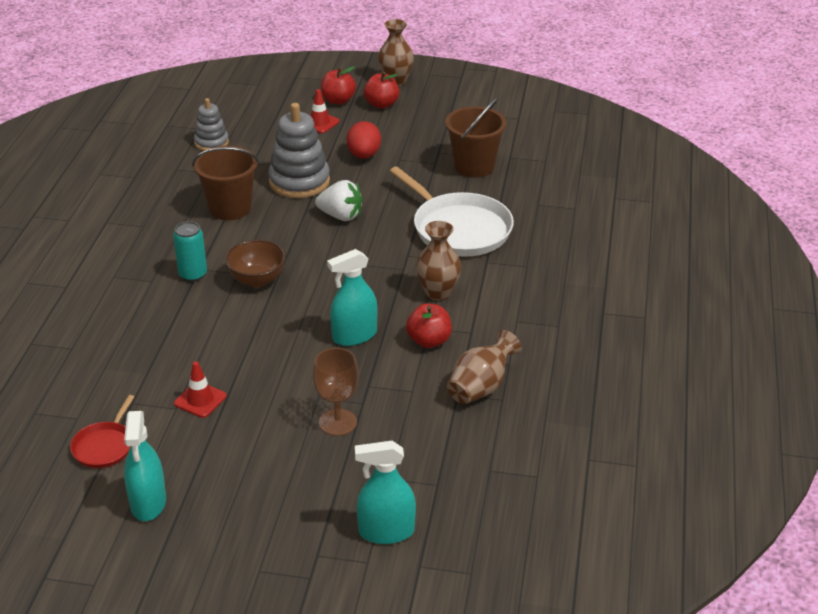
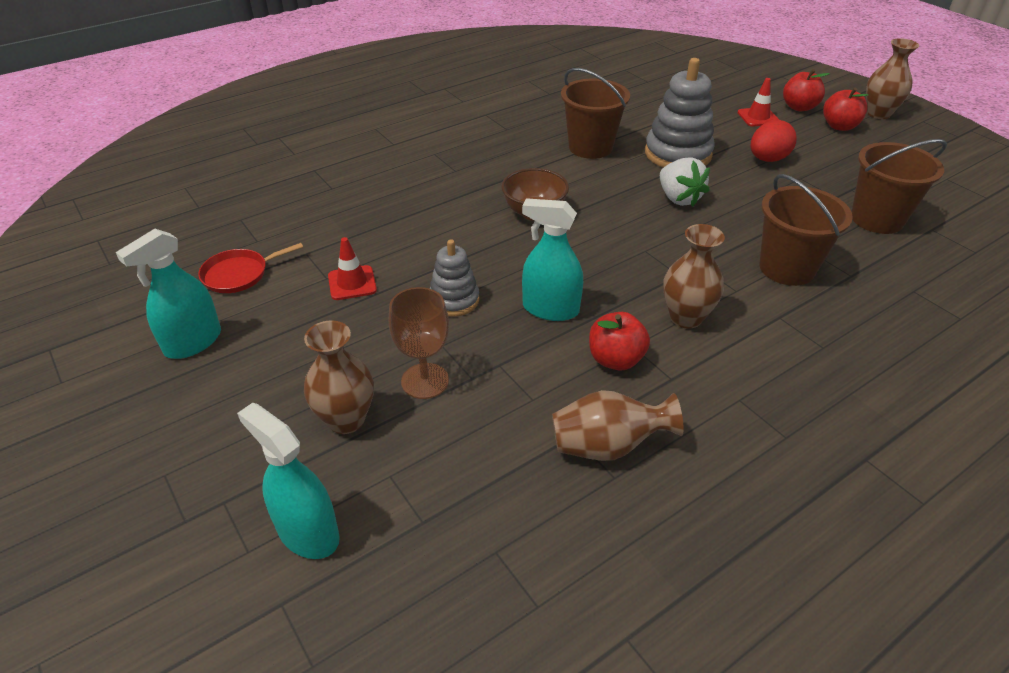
camera: 45 degrees right, 5 degrees up
(193, 274) = (491, 182): turquoise can -> none
(211, 142) = (643, 94): grey stacking toy -> grey stacking toy (454, 300)
(323, 471) = (346, 420): none -> brown vase
(458, 229) = (787, 268): white pan -> brown bucket

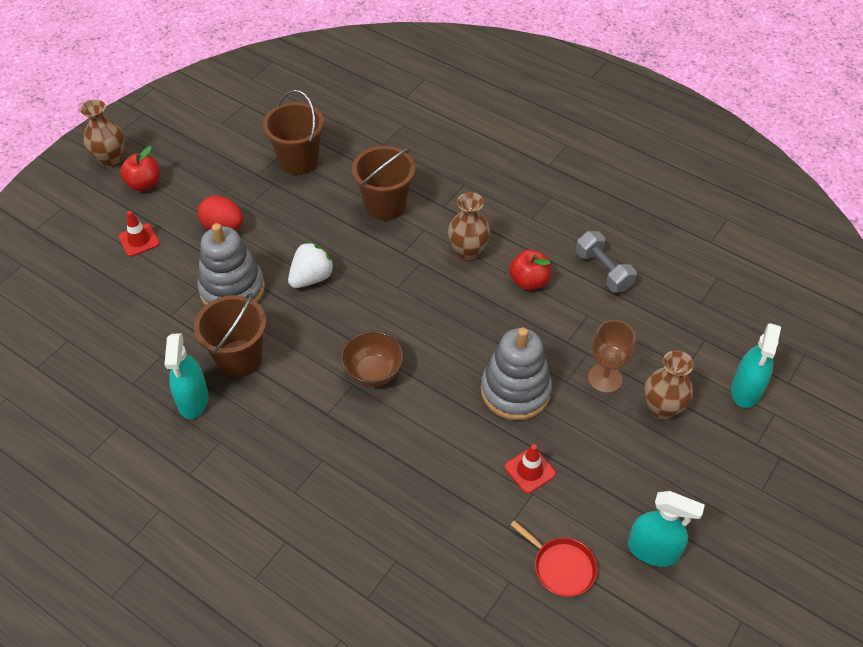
camera: 110 degrees left, 10 degrees up
(454, 300) = (515, 391): grey stacking toy -> grey stacking toy, size x1.70
(550, 309) = (496, 328): turquoise spray bottle -> turquoise spray bottle (193, 400)
(607, 446) = (603, 271): brown vase -> grey dumbbell
(799, 107) = (109, 212): red apple -> none

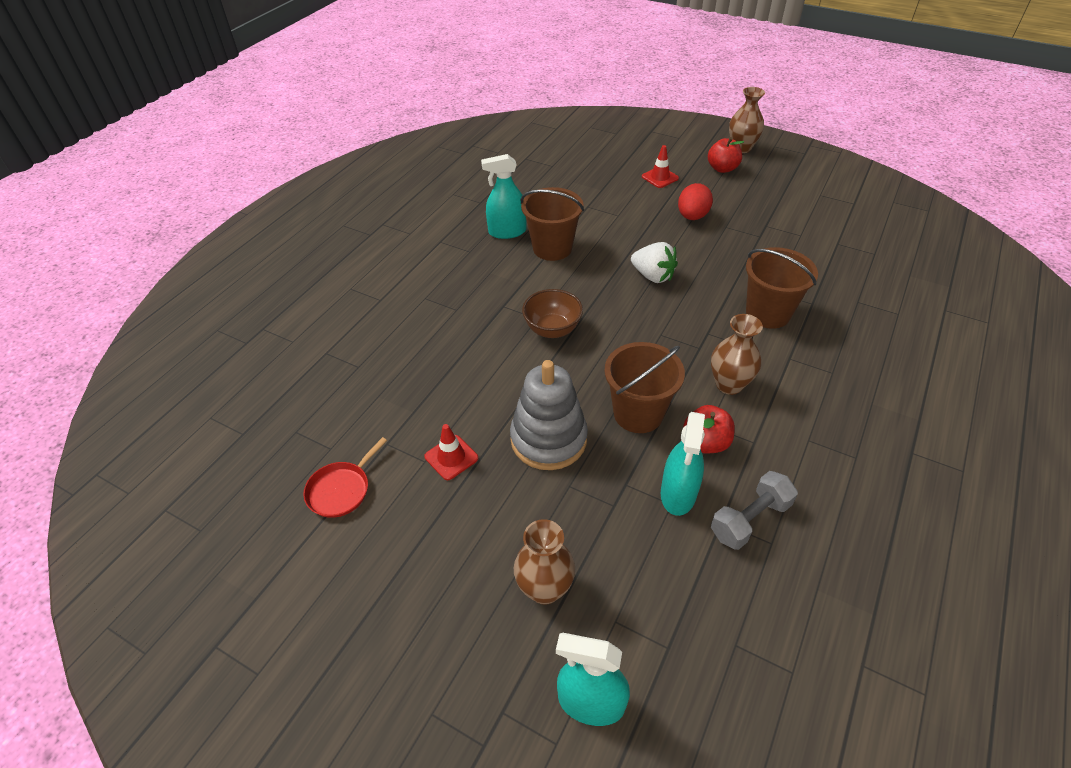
camera: 85 degrees right, 5 degrees down
(232, 289) = (624, 233): grey stacking toy -> none
(299, 160) = (798, 247): brown bucket -> brown bucket (638, 413)
(605, 378) = (580, 524): brown goblet -> none
(653, 550) = (354, 576): turquoise spray bottle -> turquoise spray bottle (678, 494)

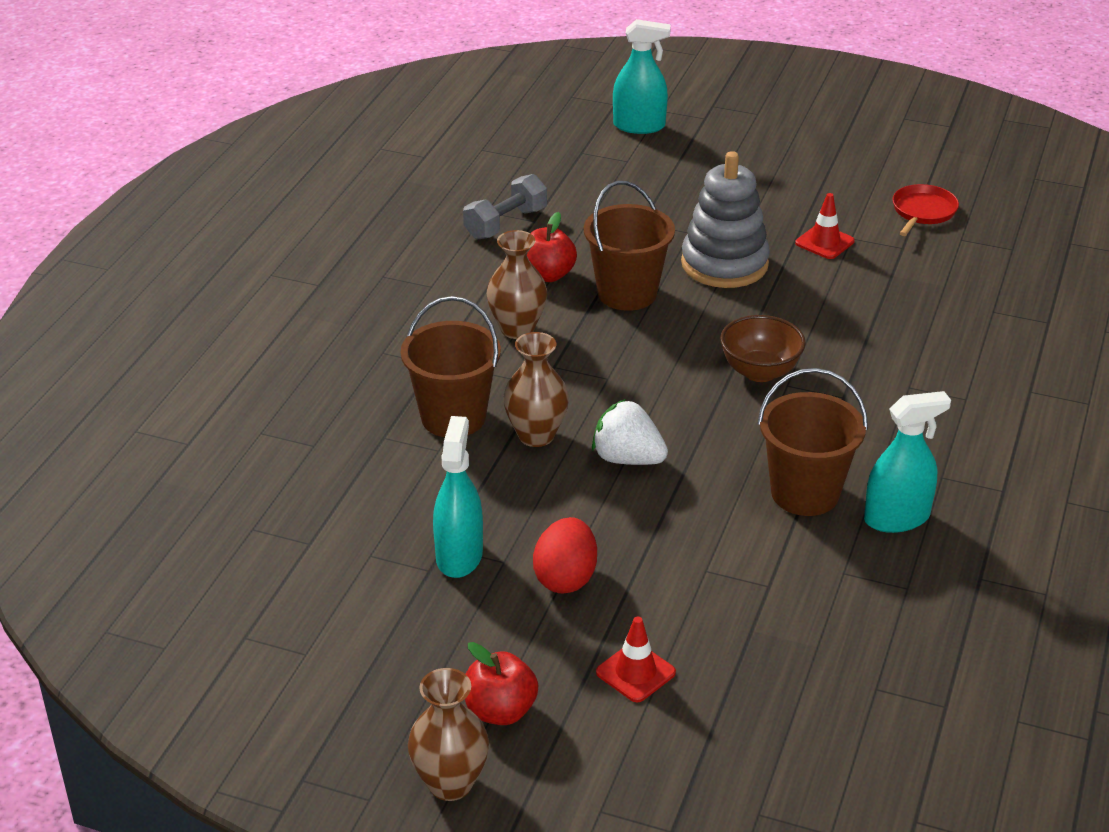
camera: 170 degrees right, 10 degrees down
(544, 588) = (693, 171): brown vase -> brown vase (536, 435)
(678, 494) = (577, 235): turquoise spray bottle -> turquoise spray bottle (459, 556)

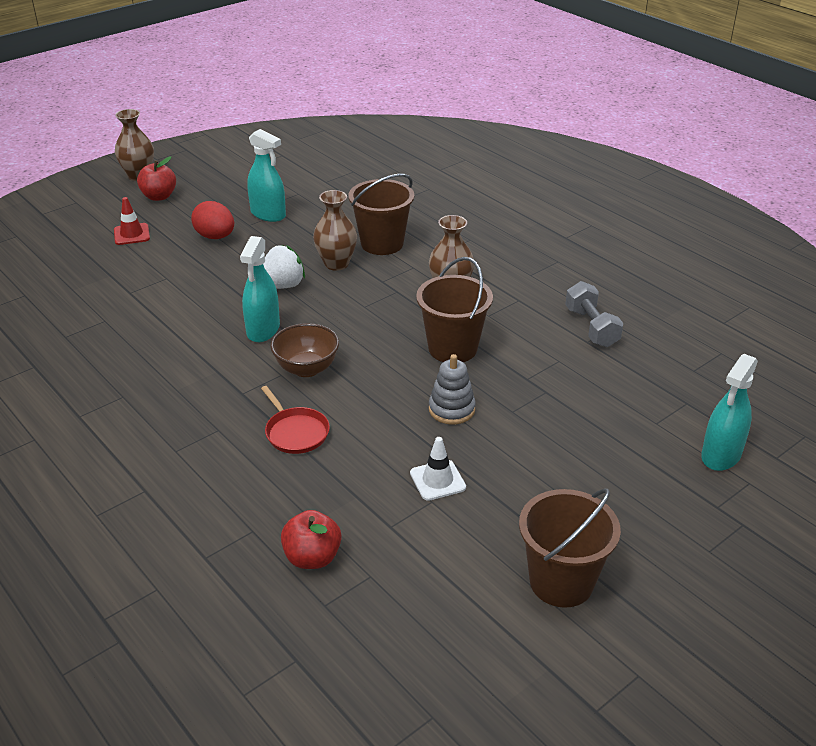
camera: 120 degrees right, 0 degrees up
(548, 275) = (505, 323): red apple -> red apple (312, 557)
(724, 264) = (451, 409): grey stacking toy -> grey stacking toy, size x0.59
(805, 493) = (177, 335): brown bucket -> brown bucket (561, 582)
(824, 242) = (437, 480): red traffic cone -> white traffic cone
(896, 518) = (115, 359): turquoise spray bottle -> turquoise spray bottle (263, 330)
(923, 211) = (436, 575): red pan -> red pan (295, 432)

